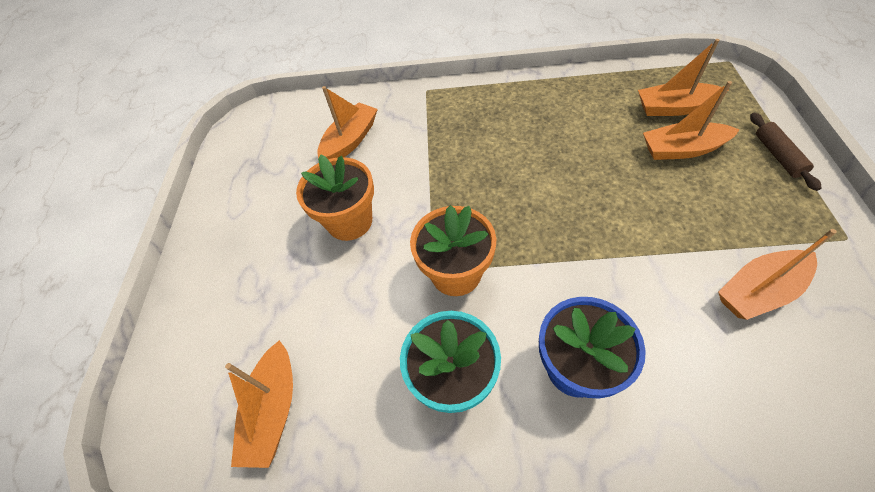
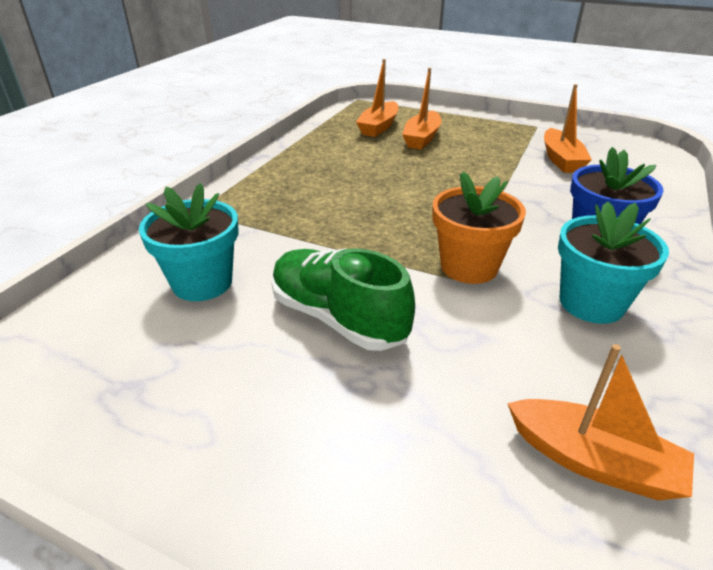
camera: 70 degrees left, 20 degrees down
(349, 221) = (338, 318): orange flower pot -> green shoe
(350, 141) = (202, 283): orange boat -> turquoise flower pot
(777, 155) = (457, 118): brown rolling pin -> none

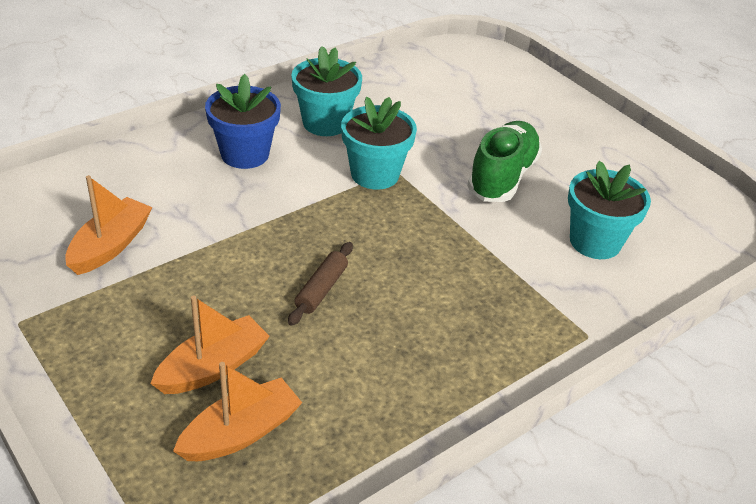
camera: 155 degrees left, 5 degrees up
(338, 318) = (502, 177): green shoe -> green shoe turned 135 degrees counterclockwise
(408, 179) = (321, 289): none -> brown rolling pin
(469, 267) = (375, 174): orange flower pot -> turquoise flower pot
(593, 461) = (425, 78): orange boat -> none

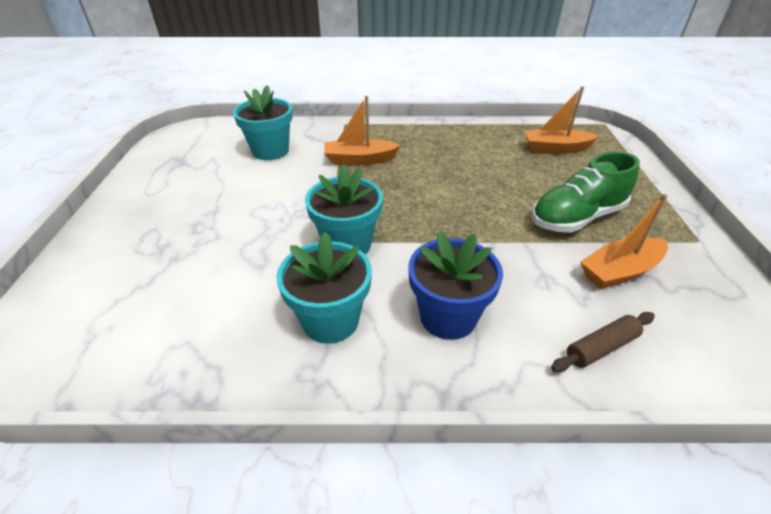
camera: 140 degrees left, 0 degrees up
(213, 367) = (560, 175): orange boat -> orange boat (359, 160)
(321, 289) = (466, 186): brown rolling pin -> brown rolling pin (601, 348)
(502, 177) = (257, 203): green shoe -> green shoe (576, 217)

